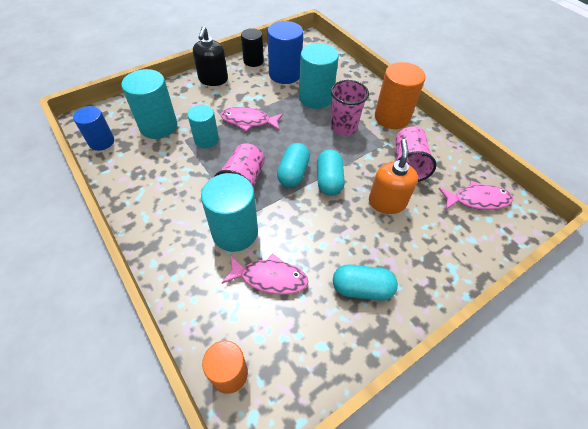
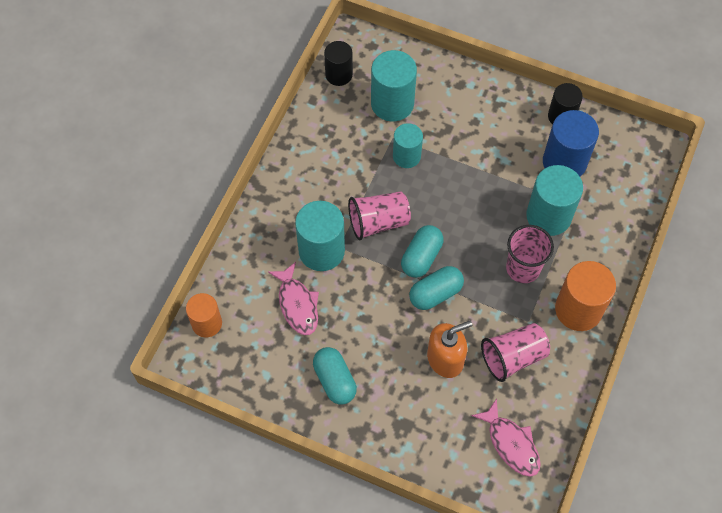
camera: 60 degrees right, 10 degrees up
(101, 142) = (339, 75): blue cylinder -> black cylinder
(213, 79) = (496, 100): black soap dispenser -> none
(248, 121) = (460, 175): pink fish -> none
(293, 173) = (421, 257): turquoise capsule -> turquoise capsule turned 45 degrees counterclockwise

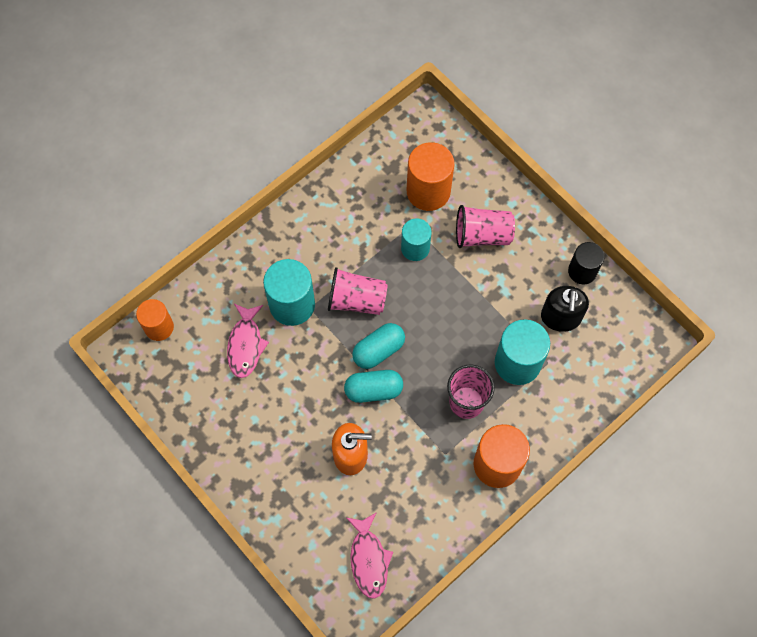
camera: 25 degrees right, 5 degrees up
(334, 380) = (243, 429): turquoise capsule -> none
(339, 75) = (393, 143): black cylinder -> none
(392, 103) = (428, 191): turquoise cylinder -> orange cylinder
(513, 357) = (413, 481): pink cup -> pink cup (482, 235)
(564, 162) = (560, 317): blue cylinder -> black soap dispenser

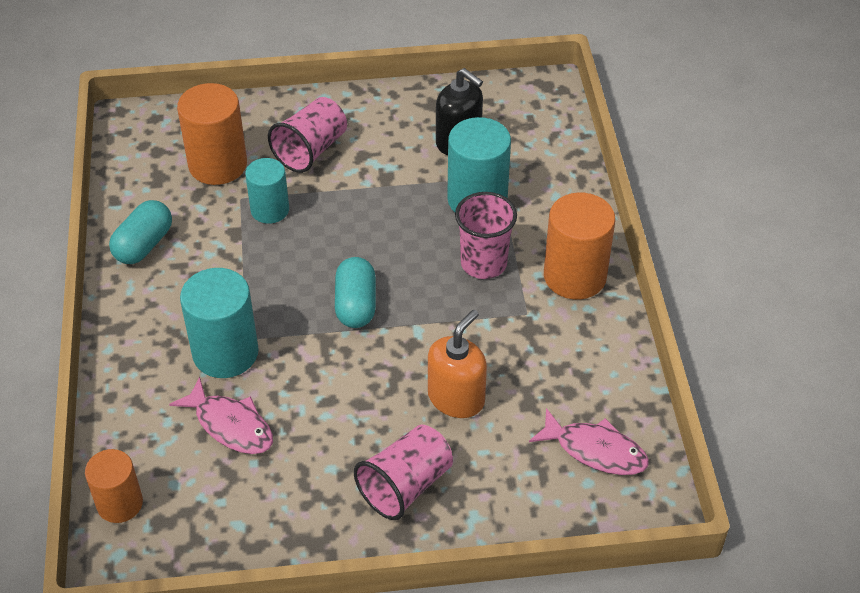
camera: 55 degrees left, 20 degrees down
(357, 300) = (279, 291): pink cup -> pink cup (405, 485)
(373, 390) = (398, 335): turquoise capsule -> turquoise capsule (144, 245)
(582, 271) = (425, 100): black cylinder -> none

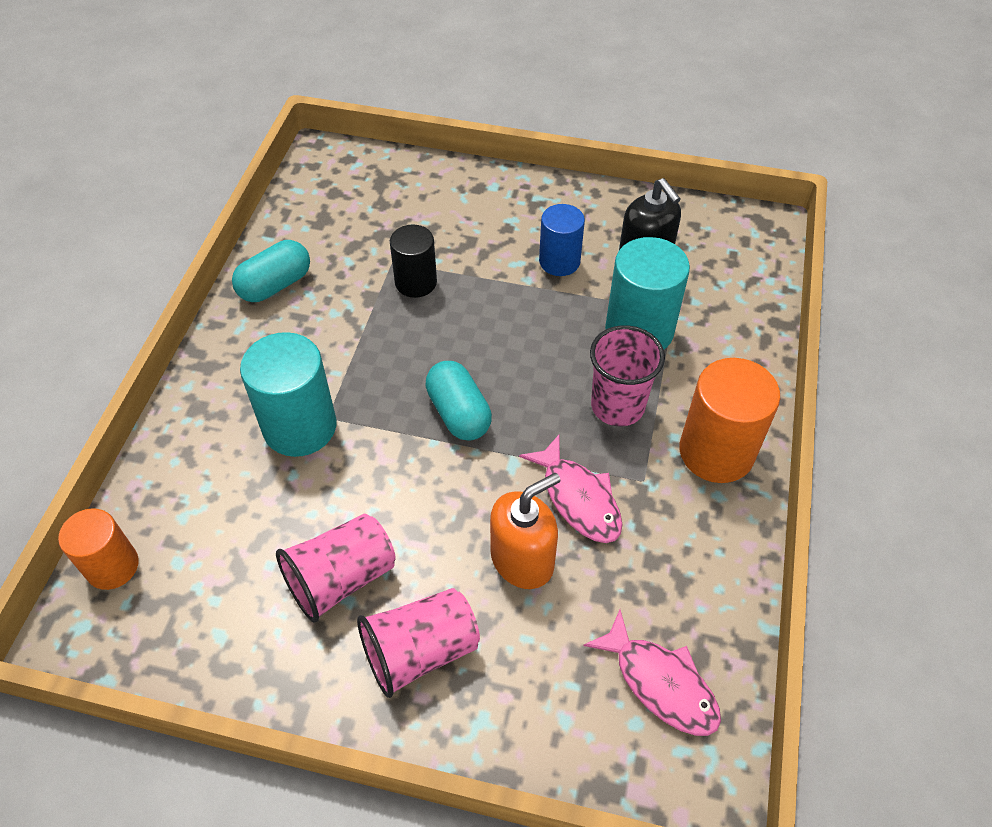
camera: 20 degrees right, 5 degrees up
(218, 165) = (386, 221): orange cylinder -> none
(230, 425) = (266, 512): pink fish -> pink fish (578, 499)
(270, 210) = (416, 282): turquoise cylinder -> black cylinder
(311, 150) = (485, 230): pink cup -> pink cup (341, 579)
(356, 305) = (458, 413): turquoise capsule -> turquoise capsule turned 45 degrees counterclockwise
(387, 160) = (559, 261): none -> blue cylinder

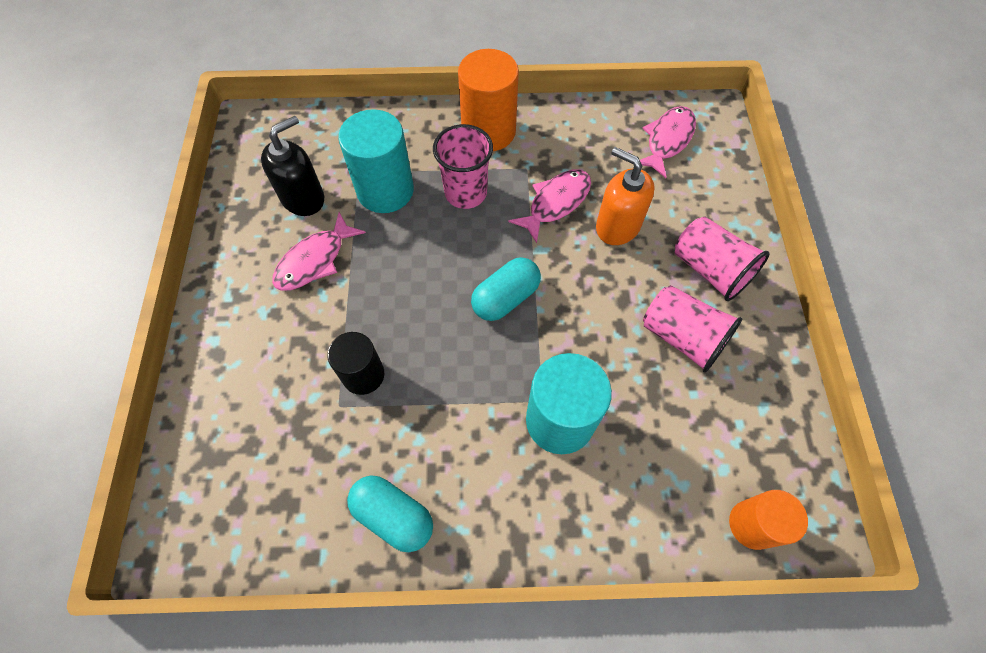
camera: 105 degrees left, 10 degrees up
(559, 261) = (314, 260): blue cylinder -> pink fish

